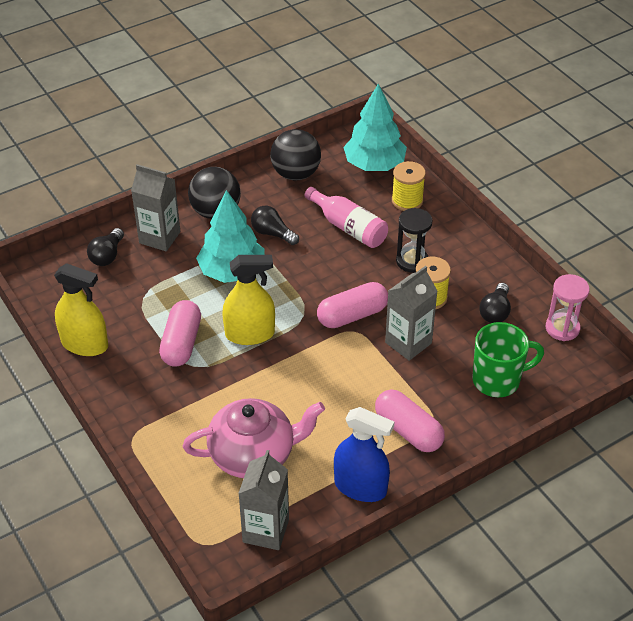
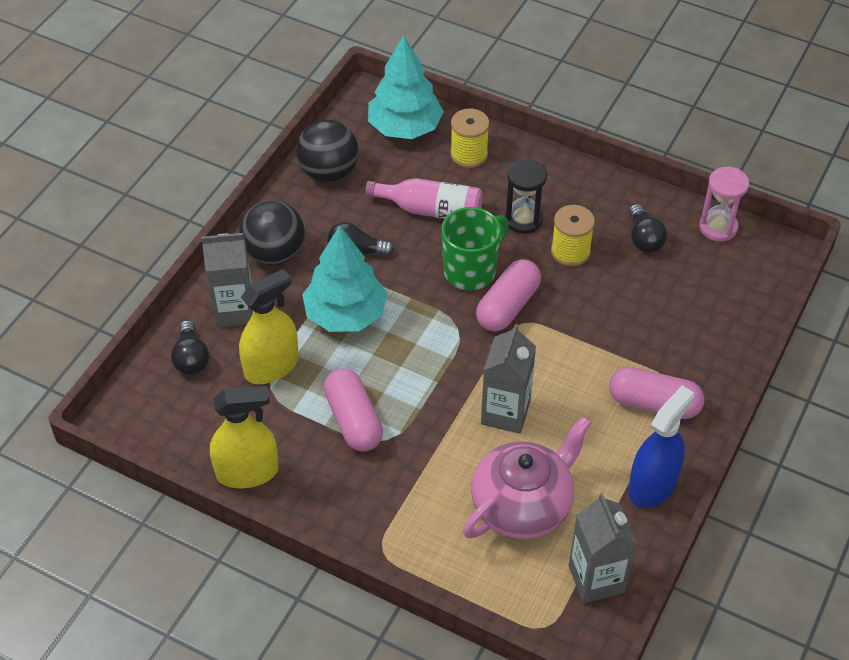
camera: 30 degrees left, 5 degrees up
(250, 334) = (418, 376): yellow spray bottle -> yellow spray bottle (271, 366)
(360, 487) = (652, 485): blue spray bottle -> blue spray bottle turned 45 degrees counterclockwise
(408, 343) = (585, 310): grey carton -> grey carton (505, 413)
(498, 380) = (698, 310): green mug -> green mug (471, 271)

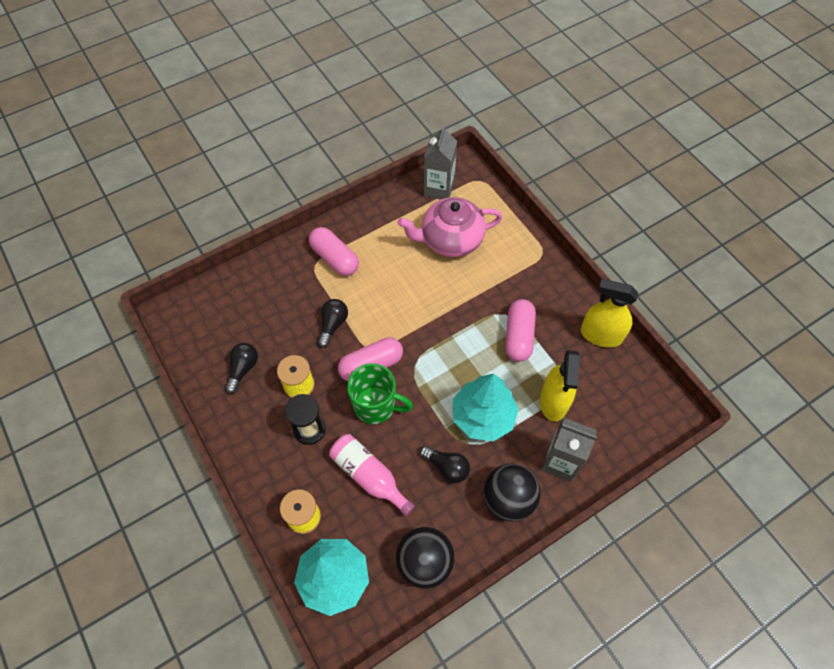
camera: 150 degrees left, 10 degrees up
(191, 358) = (607, 437): black light bulb -> black light bulb (333, 325)
(271, 366) = (554, 401): yellow spray bottle -> yellow spray bottle turned 75 degrees counterclockwise
(471, 271) = (376, 406): green mug -> green mug turned 150 degrees counterclockwise
(505, 413) = (423, 295): grey carton -> none
(652, 485) = (373, 217): blue spray bottle -> none
(718, 227) = (189, 351): pink hourglass -> none

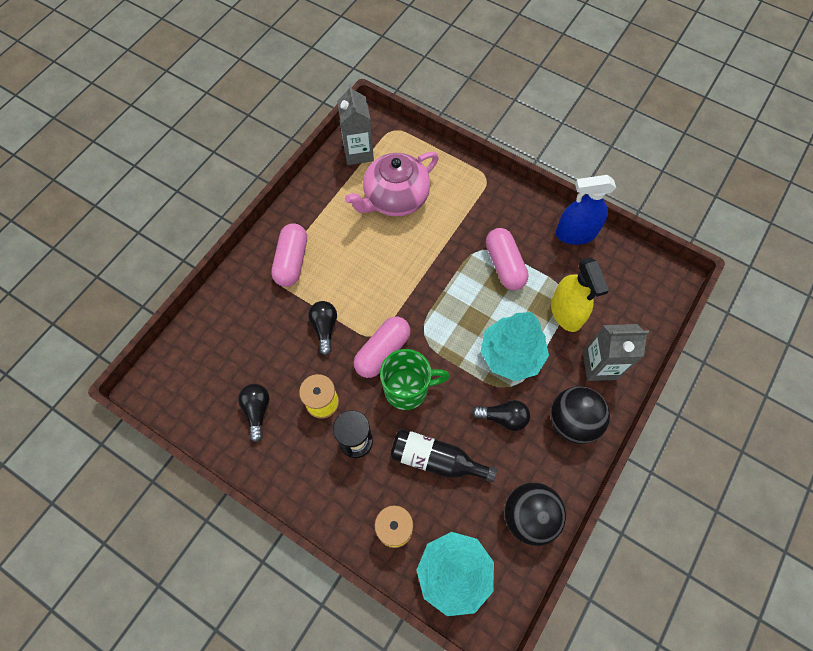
camera: 25 degrees left, 5 degrees up
(334, 258) = (292, 261): pink capsule -> pink capsule turned 75 degrees clockwise
(369, 476) = (436, 460): pink bottle -> black bottle
(601, 335) = (575, 233): yellow spray bottle -> blue spray bottle

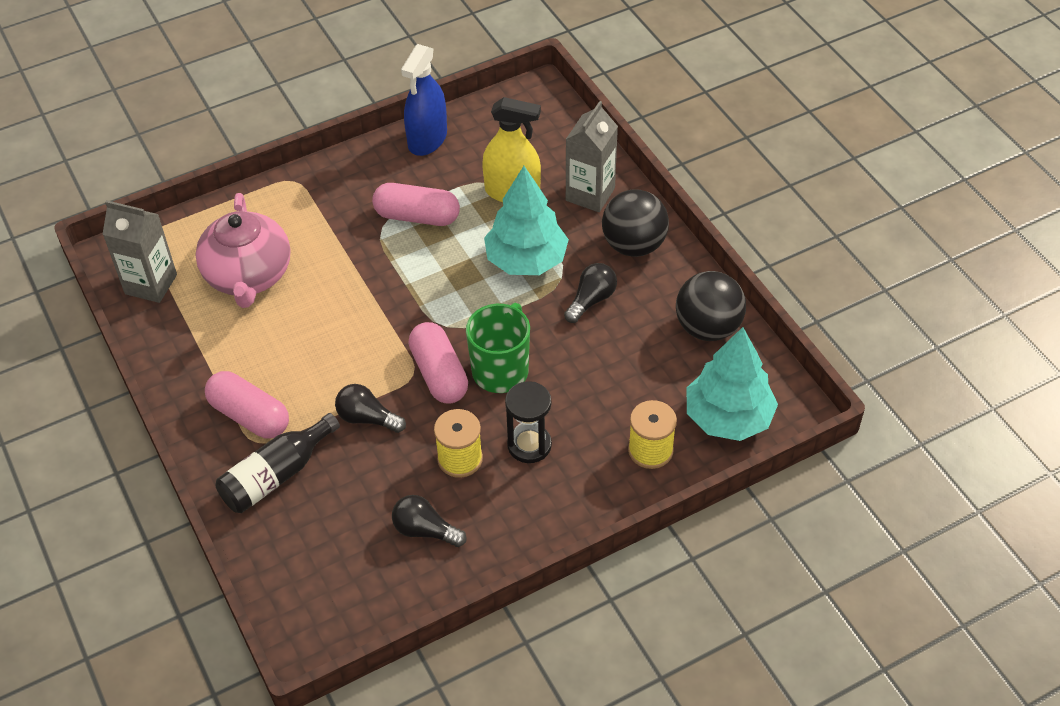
camera: 60 degrees left, 15 degrees down
(436, 460) = (599, 379): black bottle -> black bottle (276, 475)

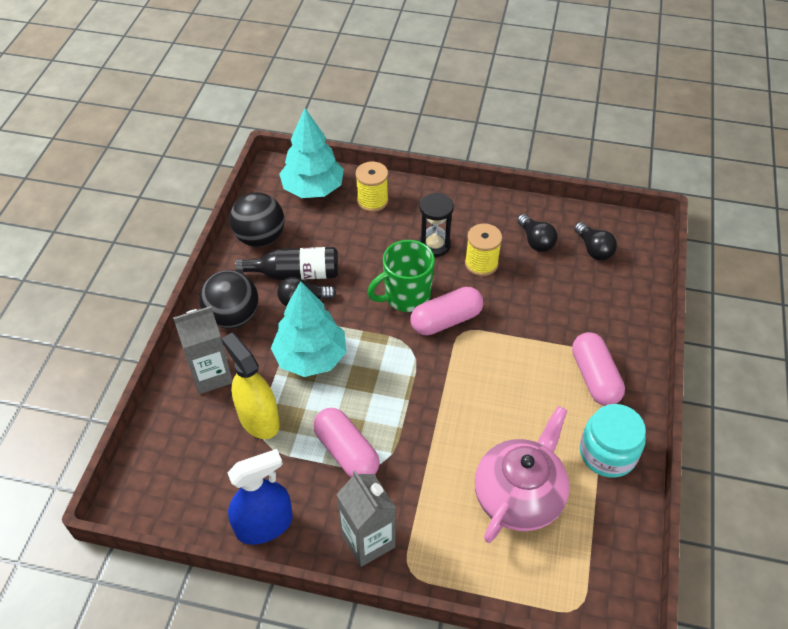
camera: 140 degrees left, 0 degrees up
(151, 284) = (605, 549): grey carton -> grey carton (368, 540)
(194, 356) = (607, 453): none -> turquoise jar
(276, 475) = (602, 326): black bottle -> black bottle (295, 274)
(367, 418) = (517, 323): black light bulb -> black light bulb (593, 249)
(439, 374) = (446, 320): pink capsule -> pink capsule turned 45 degrees clockwise

